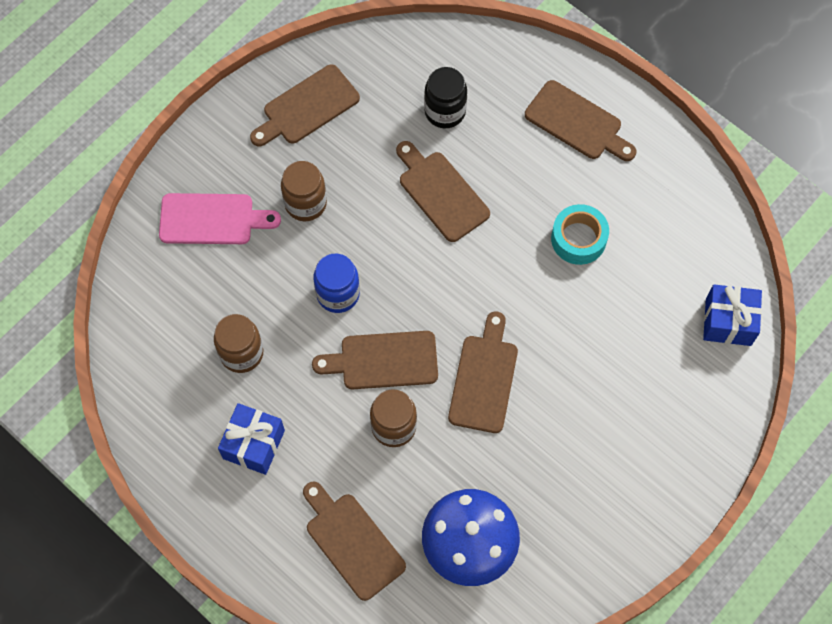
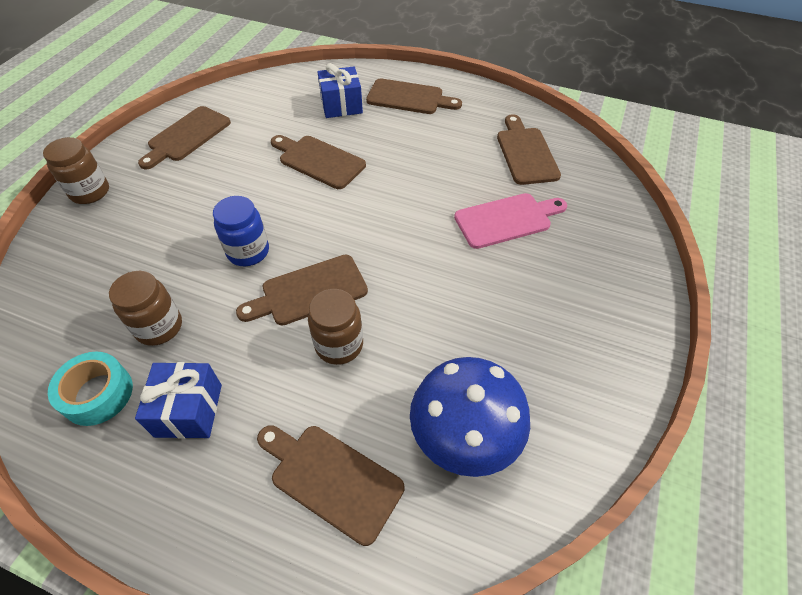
camera: 20 degrees left, 15 degrees down
(212, 219) = (111, 228): pink cutting board -> pink cutting board (506, 220)
(305, 203) = (200, 196): brown jar -> brown jar (90, 192)
(445, 111) = (303, 114): black jar -> none
(484, 379) = (412, 278): brown cutting board -> brown cutting board (526, 153)
(578, 239) = (445, 161): turquoise tape -> turquoise tape (98, 394)
(728, 322) = (594, 181): blue gift -> blue gift (341, 105)

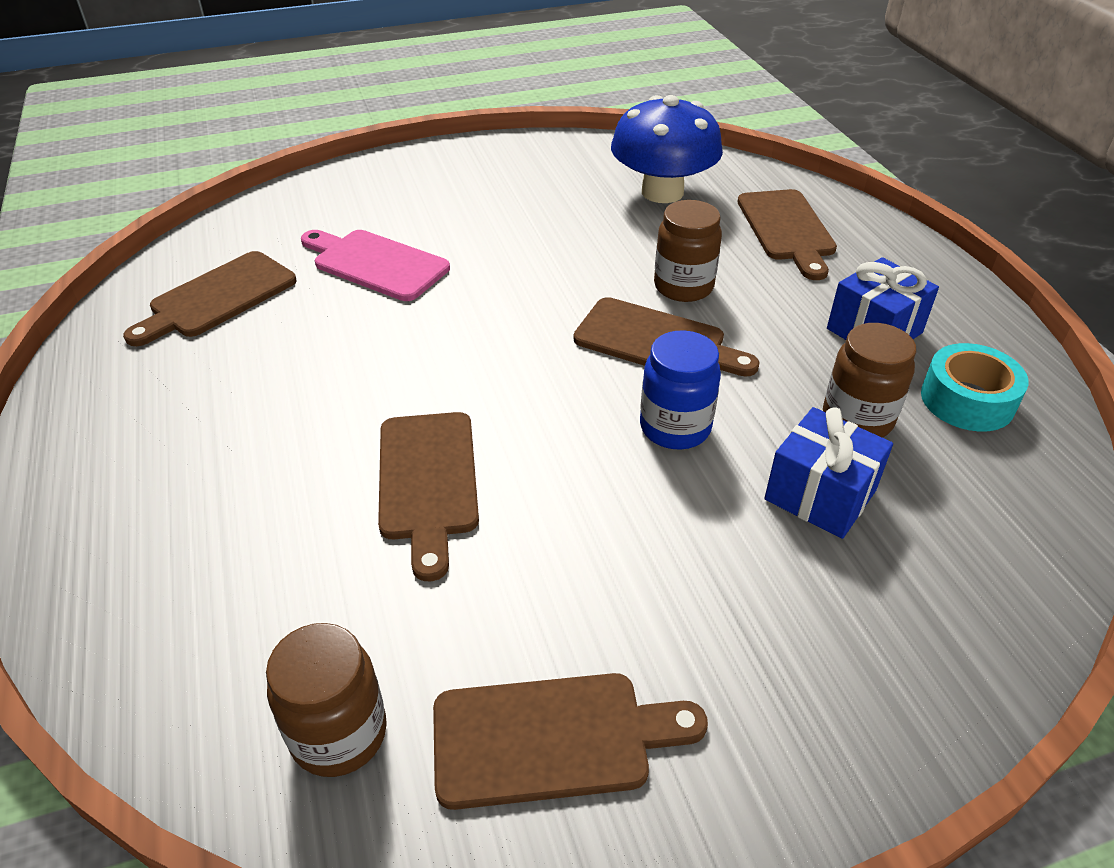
camera: 130 degrees left, 10 degrees down
(90, 192) = (843, 742): brown jar -> brown jar (339, 734)
(341, 105) = (236, 558): blue gift -> blue gift (820, 495)
(409, 98) = (140, 480): brown cutting board -> none

